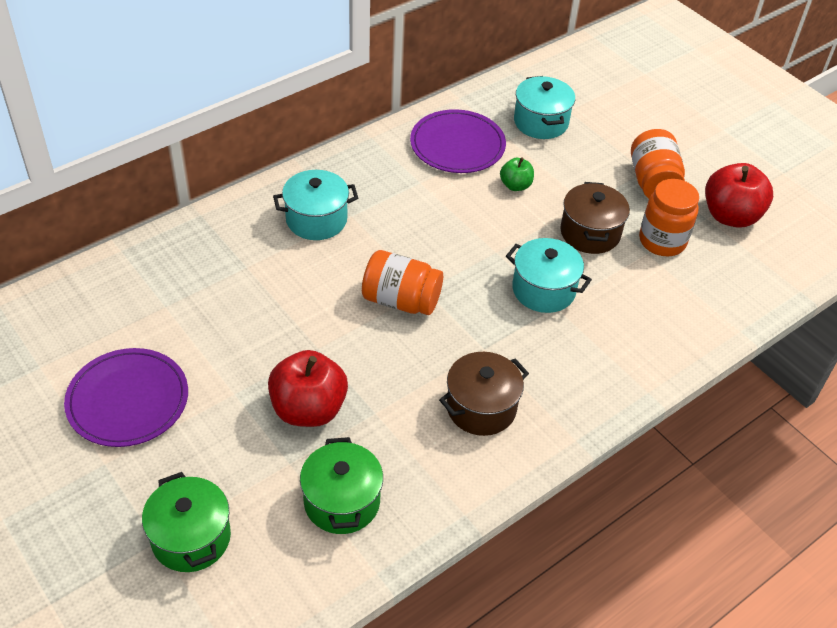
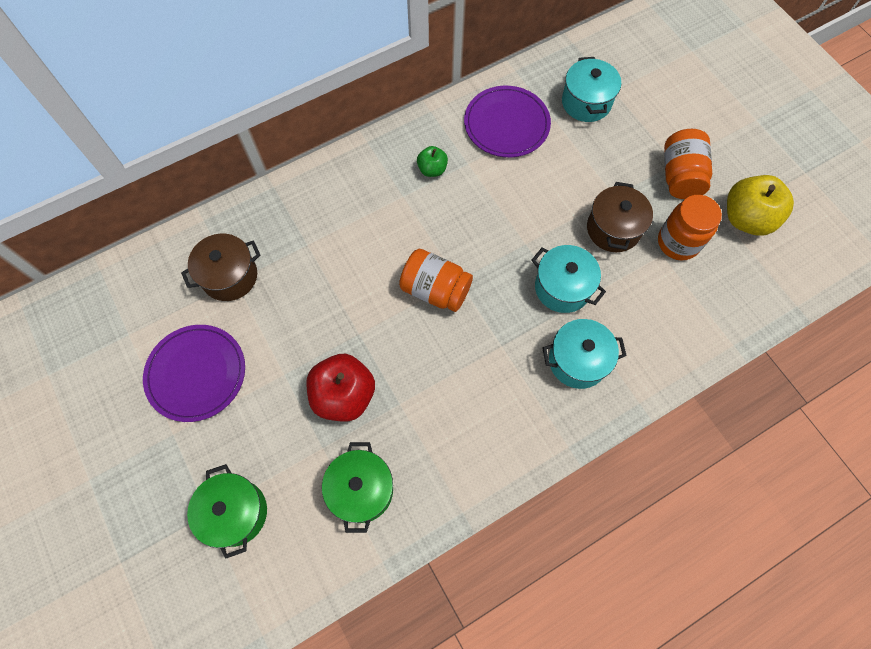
camera: 10 degrees right, 20 degrees up
(316, 220) = (372, 198): turquoise pot -> turquoise pot (577, 361)
(481, 408) = (490, 406): brown pot -> brown pot (230, 276)
(515, 185) = (553, 172): green apple -> green apple (432, 169)
(730, 216) = (746, 218): red apple -> yellow apple

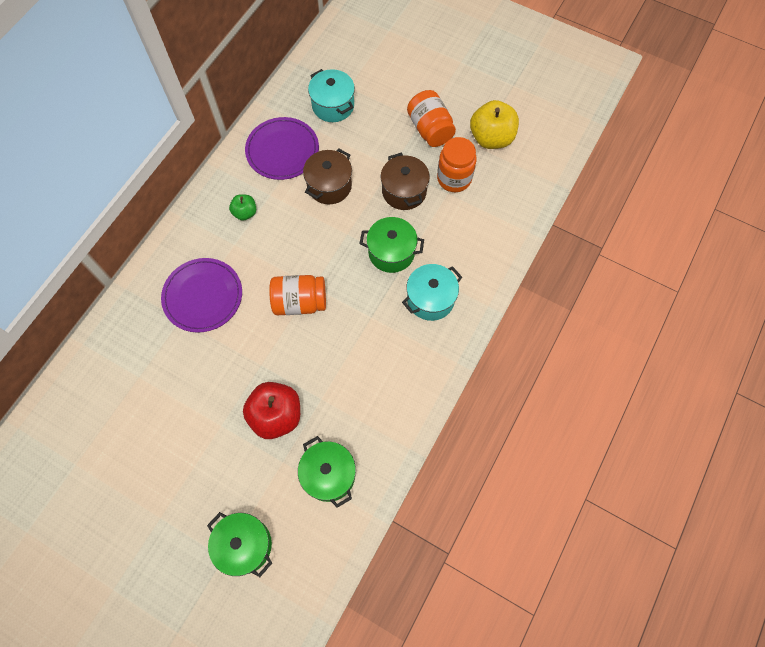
camera: 30 degrees left, 0 degrees up
(196, 374) = (151, 463): purple plate -> purple plate (203, 296)
(230, 276) = (132, 376): brown pot -> brown pot (329, 186)
(562, 287) = (391, 252): turquoise pot -> green pot

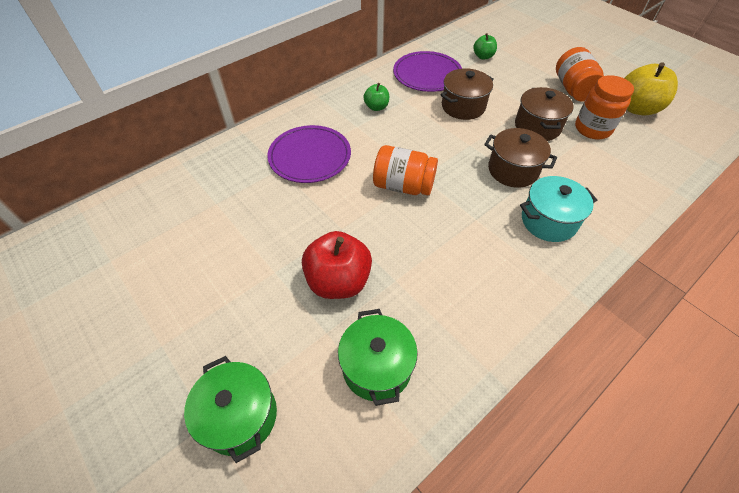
camera: 20 degrees right, 15 degrees down
(333, 106) = (483, 56): turquoise pot -> green apple
(391, 252) = (513, 170): green pot -> brown pot

